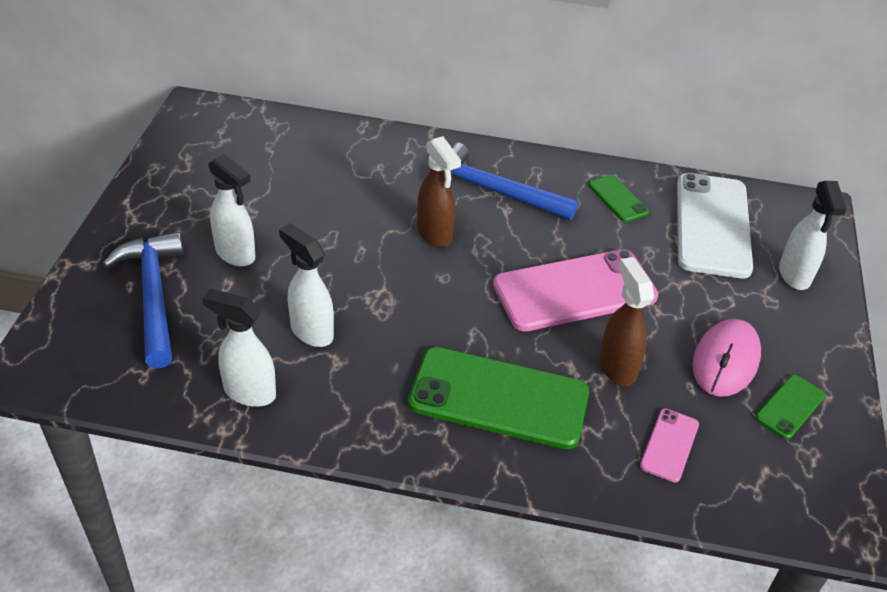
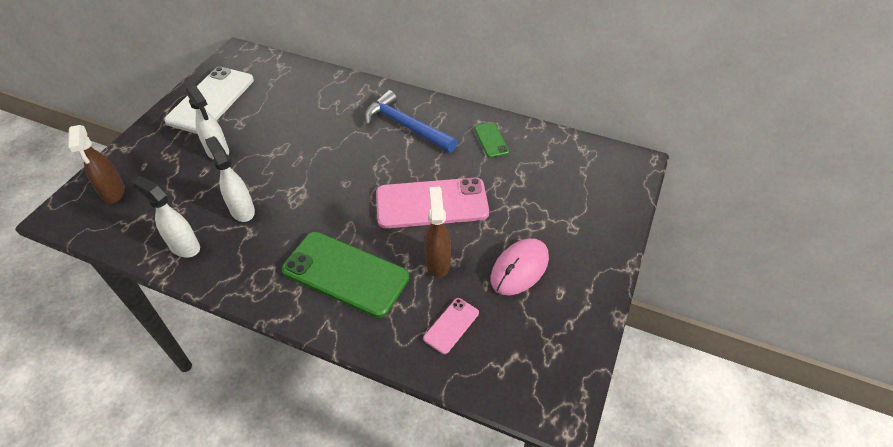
camera: 15 degrees right, 5 degrees up
(153, 296) = (155, 174): blue hammer -> none
(434, 234) = (353, 152): brown spray bottle -> brown spray bottle (113, 193)
(712, 225) = (552, 167): white phone -> white phone (211, 100)
(790, 407) = (553, 310): green phone -> none
(794, 275) = (599, 211): white spray bottle -> none

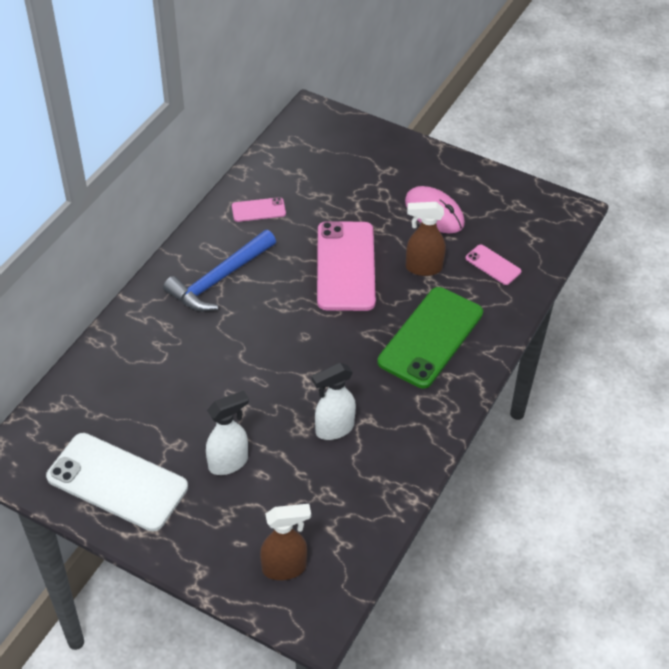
camera: 85 degrees left, 0 degrees up
(184, 247) = (382, 478): white spray bottle -> none
(491, 140) = (258, 210): green phone -> pink phone

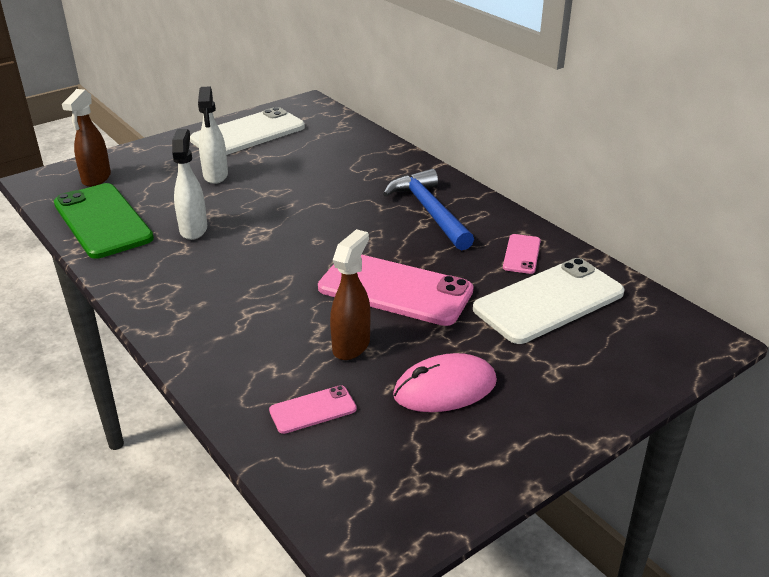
camera: 115 degrees right, 15 degrees down
(313, 185) = (549, 301): none -> white phone
(430, 337) = (243, 318): green phone -> green phone (103, 221)

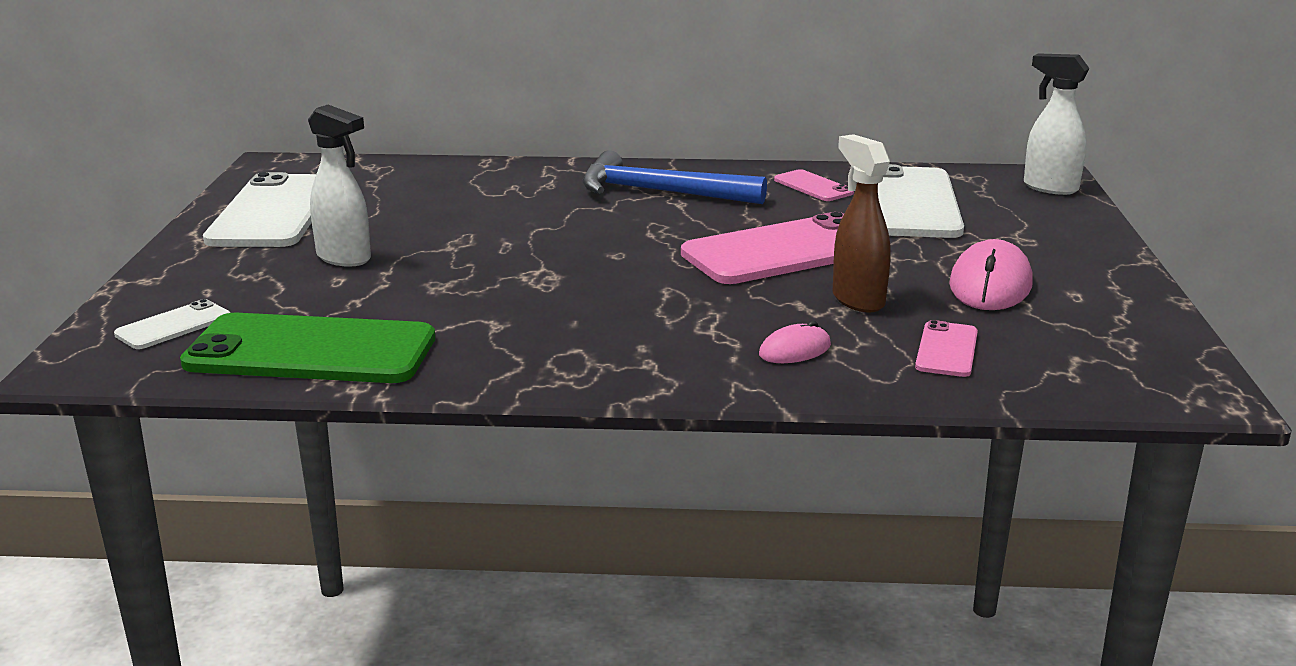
camera: 50 degrees left, 10 degrees down
(96, 179) = (173, 326): brown spray bottle -> white phone
(193, 229) = (456, 305): white spray bottle -> white spray bottle (1049, 188)
(250, 353) = (795, 350): none -> pink mouse

